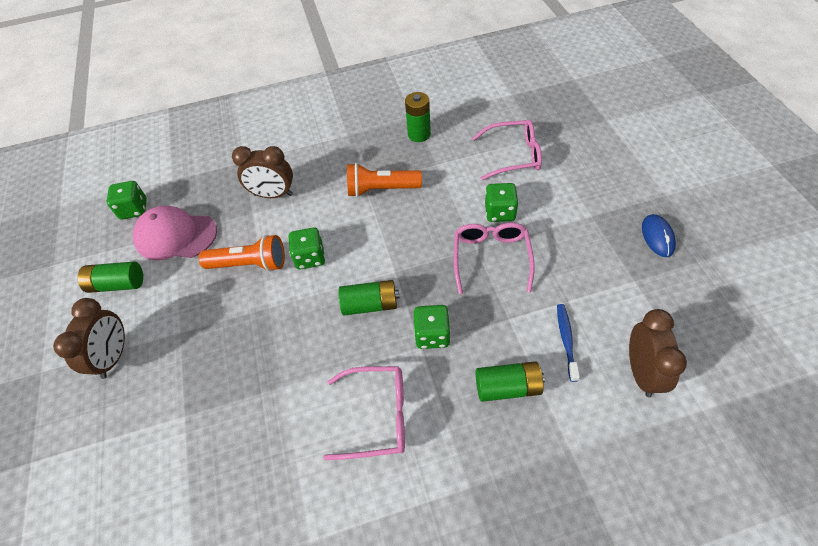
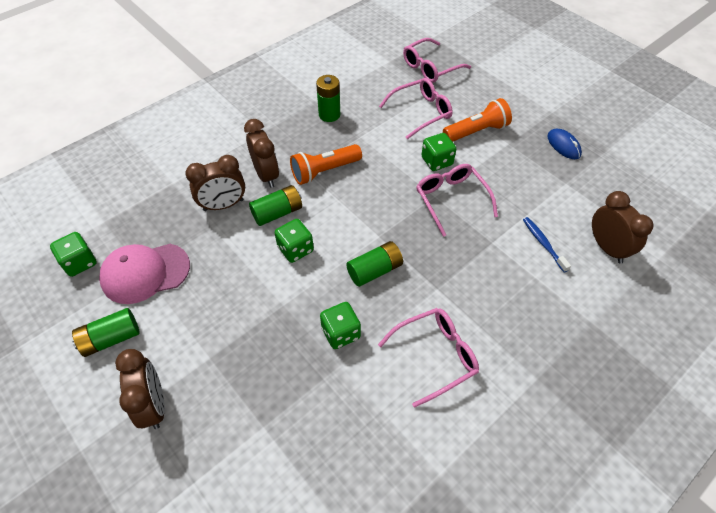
camera: 30 degrees left, 0 degrees up
(249, 264) = (240, 274): orange flashlight -> orange flashlight (476, 131)
(326, 177) = (266, 175): none -> brown clock
(432, 335) = (441, 276): green dice -> green dice (340, 333)
(507, 387) = (522, 294): green battery -> green battery (277, 213)
(552, 111) = (430, 67): none -> pink glasses

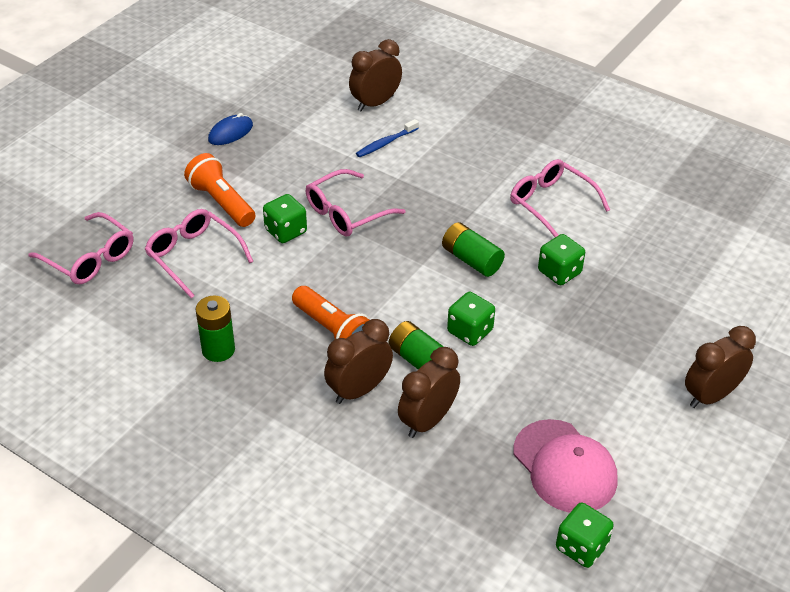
camera: 105 degrees left, 10 degrees down
(111, 338) = (663, 464): green battery -> none
(223, 205) = (427, 421): brown clock -> brown clock turned 105 degrees counterclockwise

